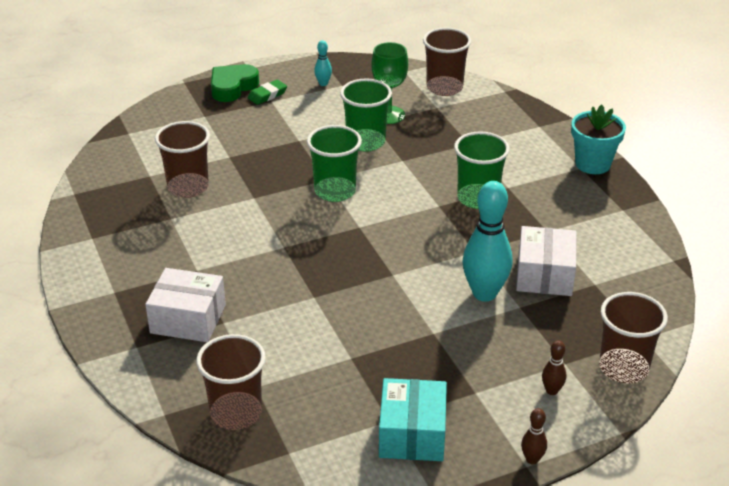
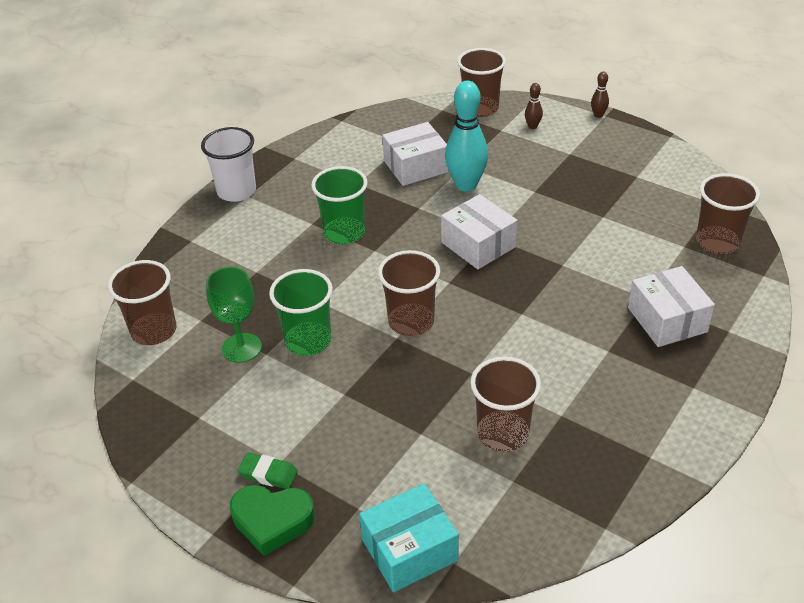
camera: 120 degrees left, 5 degrees up
(323, 83) = (207, 435): turquoise bowling pin -> none
(335, 191) = (411, 322): green cup -> brown cup
(389, 262) = (478, 245): none -> white box
(412, 434) = (636, 163): turquoise box -> turquoise box (409, 550)
(592, 164) = (236, 191): turquoise flower pot -> white cup

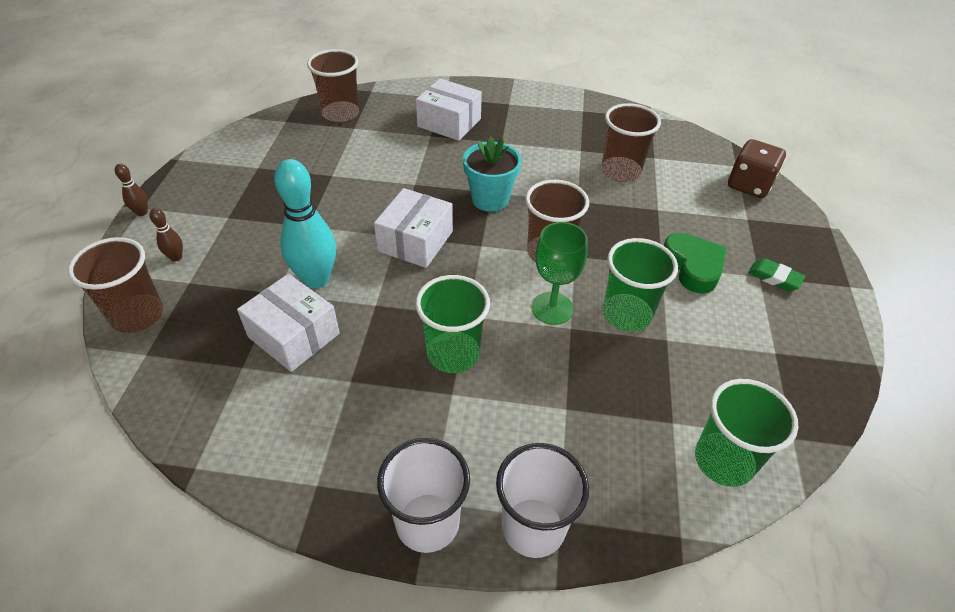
camera: 120 degrees left, 5 degrees up
(154, 331) = (723, 461): brown cup -> green cup
(197, 229) = (533, 527): none -> white cup
(241, 348) = (677, 363): green goblet -> green goblet (552, 308)
(268, 474) = (774, 278): green eraser -> green eraser turned 45 degrees counterclockwise
(272, 521) = (804, 258): green heart -> green heart (692, 267)
(409, 550) = (749, 185): turquoise box -> brown dice
(510, 308) = (490, 199): none -> turquoise flower pot
(667, 320) = (449, 123): white box -> white box turned 75 degrees clockwise

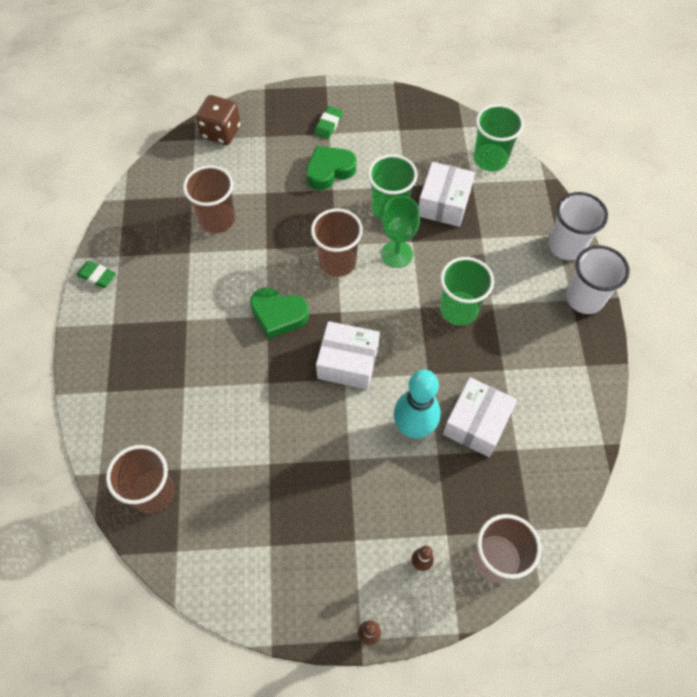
camera: 100 degrees left, 15 degrees up
(449, 123) = (157, 374): white box -> white box (444, 203)
(490, 199) = (278, 315): turquoise flower pot -> green heart
(562, 98) = (97, 276): none -> green eraser

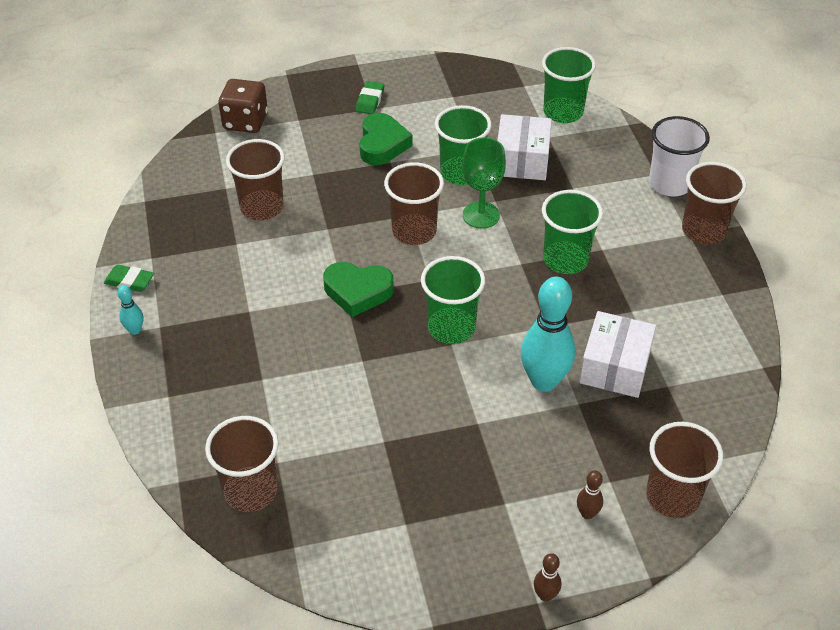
camera: 10 degrees left, 15 degrees down
(92, 324) = (135, 330): none -> turquoise bowling pin
(329, 170) = (382, 144): green heart -> green heart turned 135 degrees clockwise
(348, 362) = (451, 328): white box -> green cup
(584, 298) = (703, 231): white cup -> brown cup

